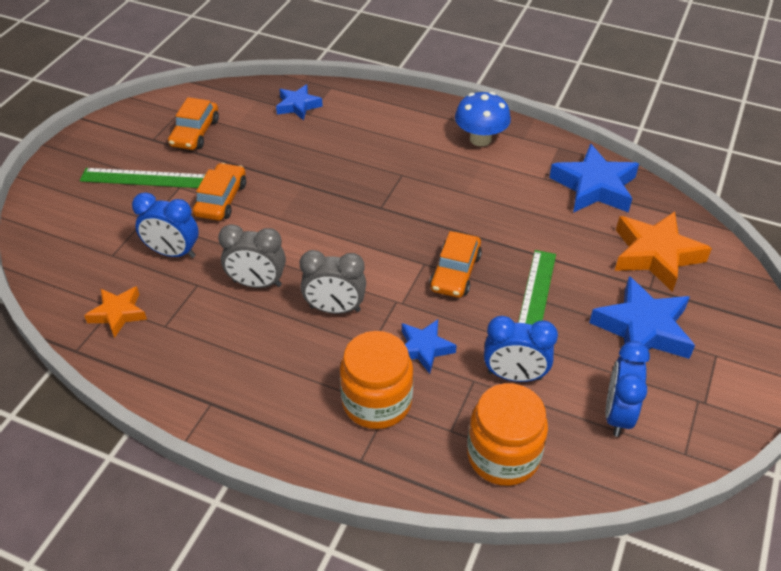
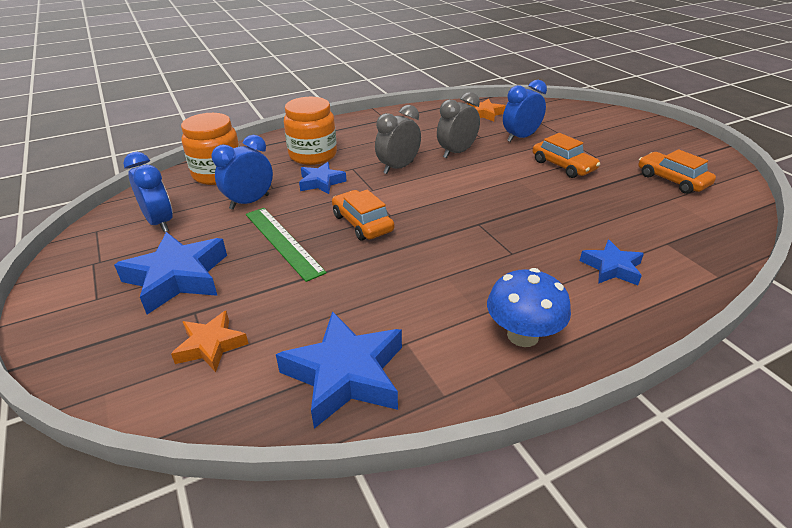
camera: 130 degrees right, 10 degrees down
(144, 178) = (619, 148): green ruler -> none
(298, 106) = (688, 242): blue star -> blue star (612, 268)
(655, 255) = (211, 346): orange star -> orange star, size x0.59

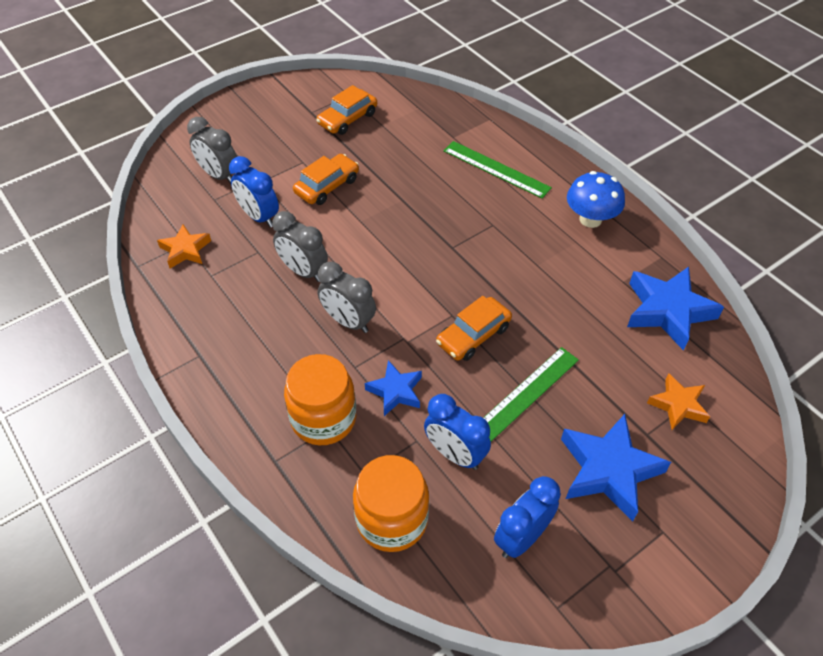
camera: 100 degrees left, 15 degrees up
(569, 124) = (219, 175): none -> grey clock
(612, 268) = (496, 169): blue star -> green ruler

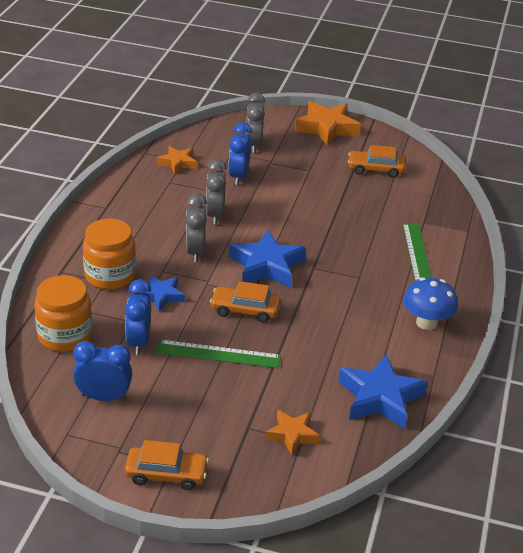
camera: 50 degrees right, 15 degrees down
(250, 111) = (327, 128): none -> orange star
(327, 186) = (300, 190): orange car -> orange car (166, 474)
(608, 470) = (197, 419): blue star -> blue star (266, 266)

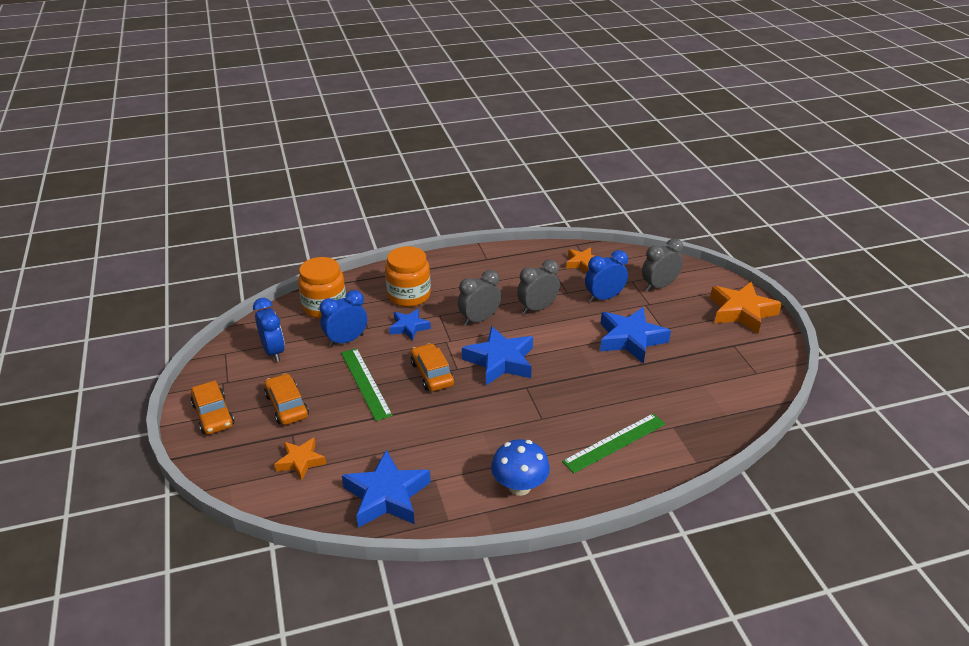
camera: 60 degrees right, 0 degrees up
(306, 191) = (630, 339): none -> blue star
(375, 169) = (718, 364): orange car -> orange car (287, 406)

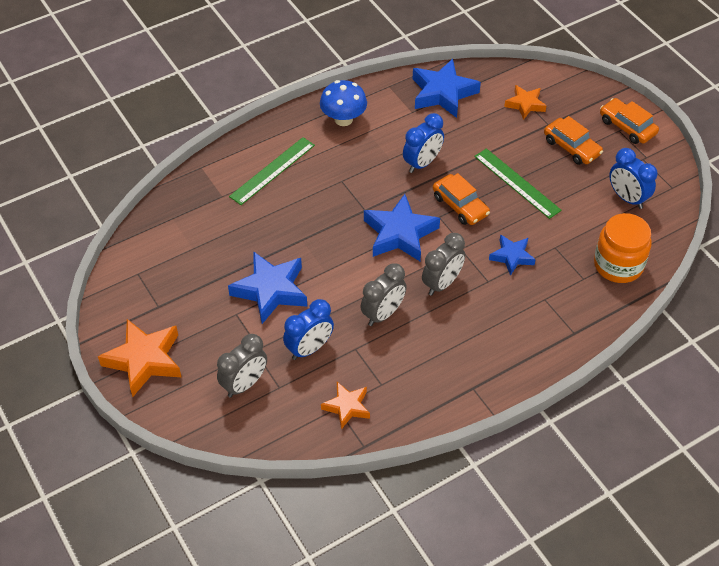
camera: 165 degrees right, 15 degrees up
(346, 340) = (566, 226): blue clock -> blue clock (422, 163)
(409, 295) = (536, 302): orange jar -> none

